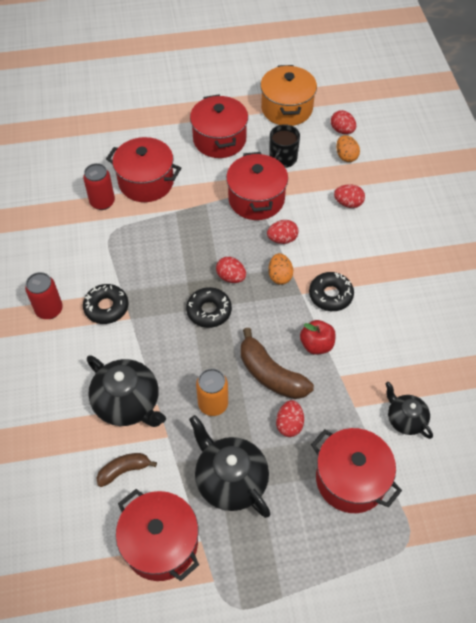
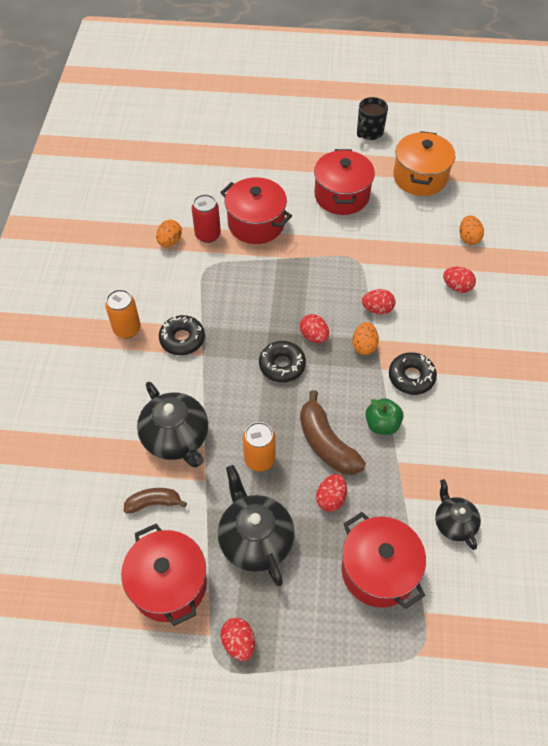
camera: 15 degrees right, 0 degrees up
(49, 310) = (127, 329): red can -> orange can
(67, 216) = (170, 241): none -> orange egg
(256, 199) = (362, 263): red pot -> none
(282, 159) = (401, 228): black mug -> black mug (369, 132)
(316, 345) = (382, 424): red apple -> green apple
(342, 130) = (472, 210): red egg -> red egg (239, 642)

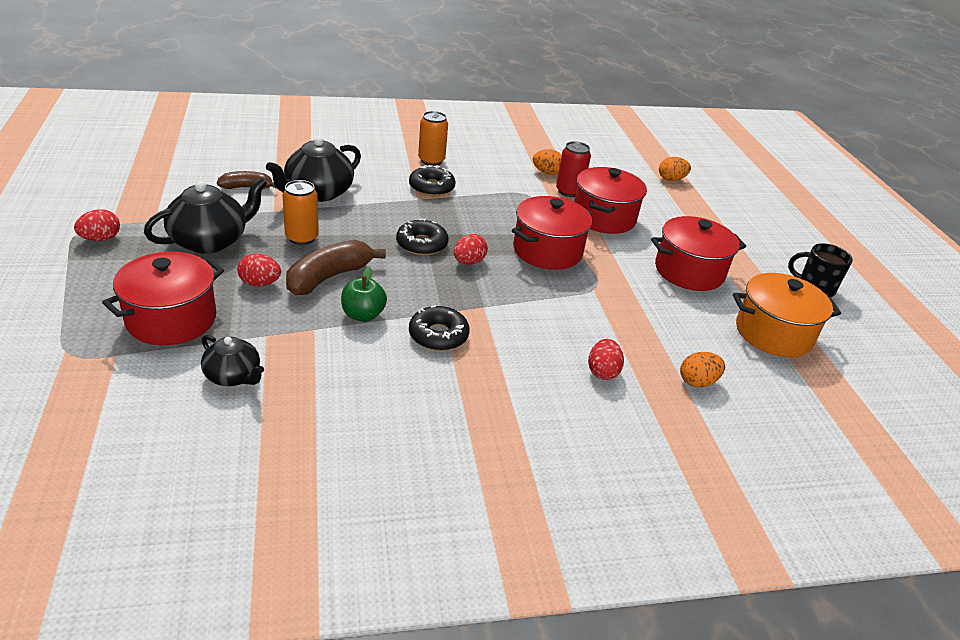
camera: 70 degrees right, 20 degrees down
(154, 503) = (246, 187): brown banana -> brown banana turned 75 degrees counterclockwise
(169, 584) = (164, 200): red pot -> red pot (547, 251)
(364, 346) = (470, 297): orange egg -> orange egg (671, 179)
(377, 309) = (529, 305): red egg -> none
(454, 523) = (233, 376): black teapot -> black teapot turned 75 degrees clockwise

